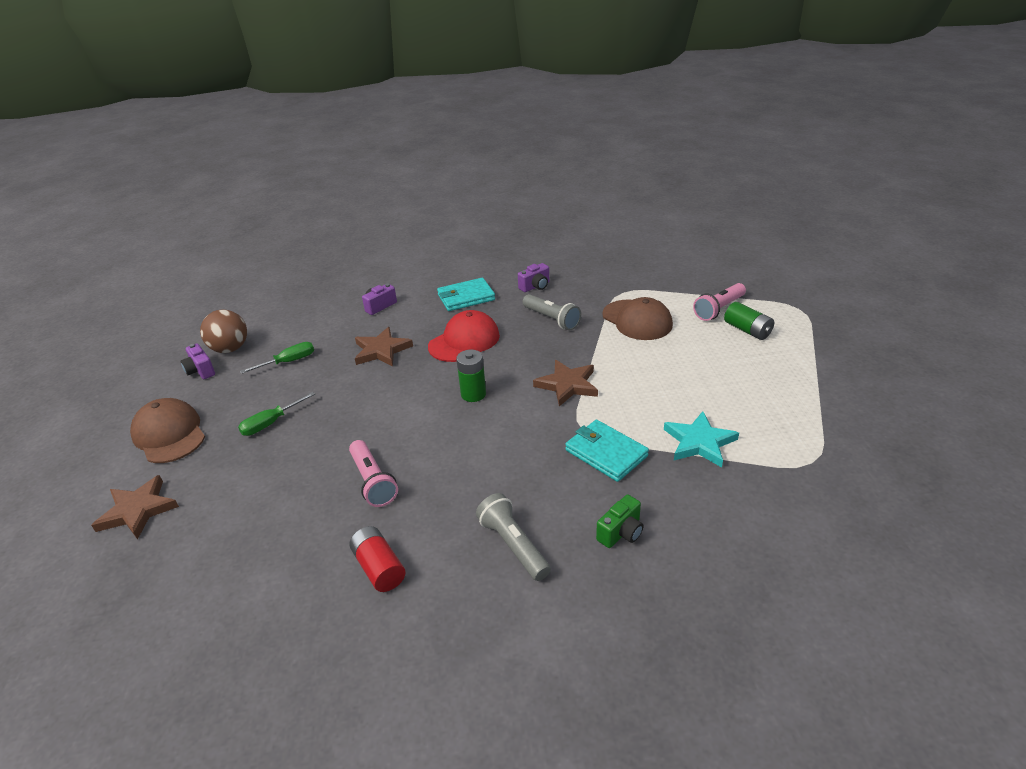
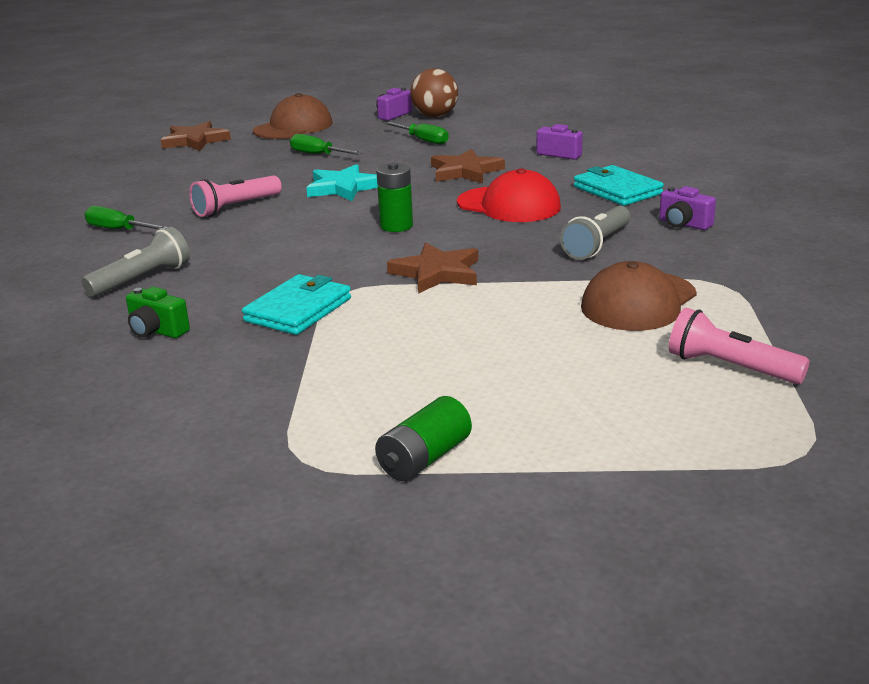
camera: 75 degrees right, 10 degrees down
(379, 568) = (118, 230): red battery -> green screwdriver
(699, 442) = (333, 368): turquoise star -> turquoise star (343, 187)
(747, 330) = (673, 397): green battery -> green battery (424, 458)

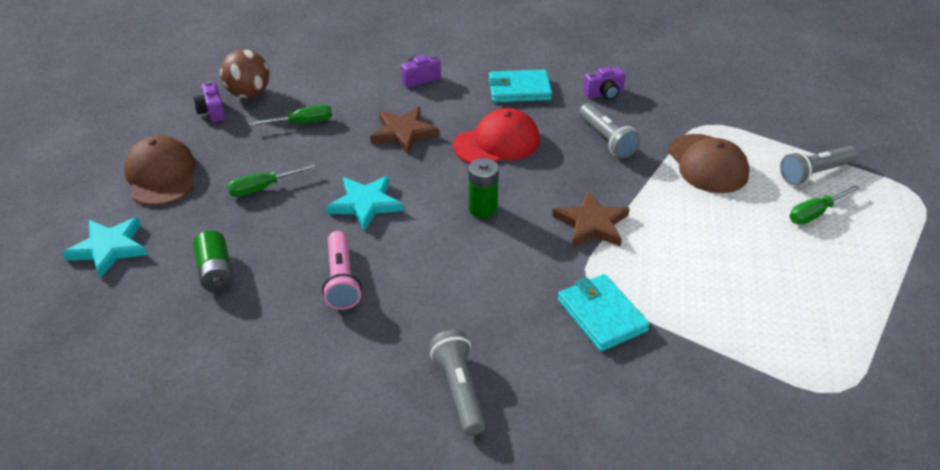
camera: 60 degrees left, 15 degrees up
(118, 230) = (315, 374): green screwdriver -> green screwdriver (815, 213)
(157, 331) = (580, 409): green camera -> none
(195, 141) = (109, 248): brown star -> turquoise star
(424, 458) = (863, 334): green battery -> green battery (216, 272)
(730, 367) = (815, 173): pink flashlight -> grey flashlight

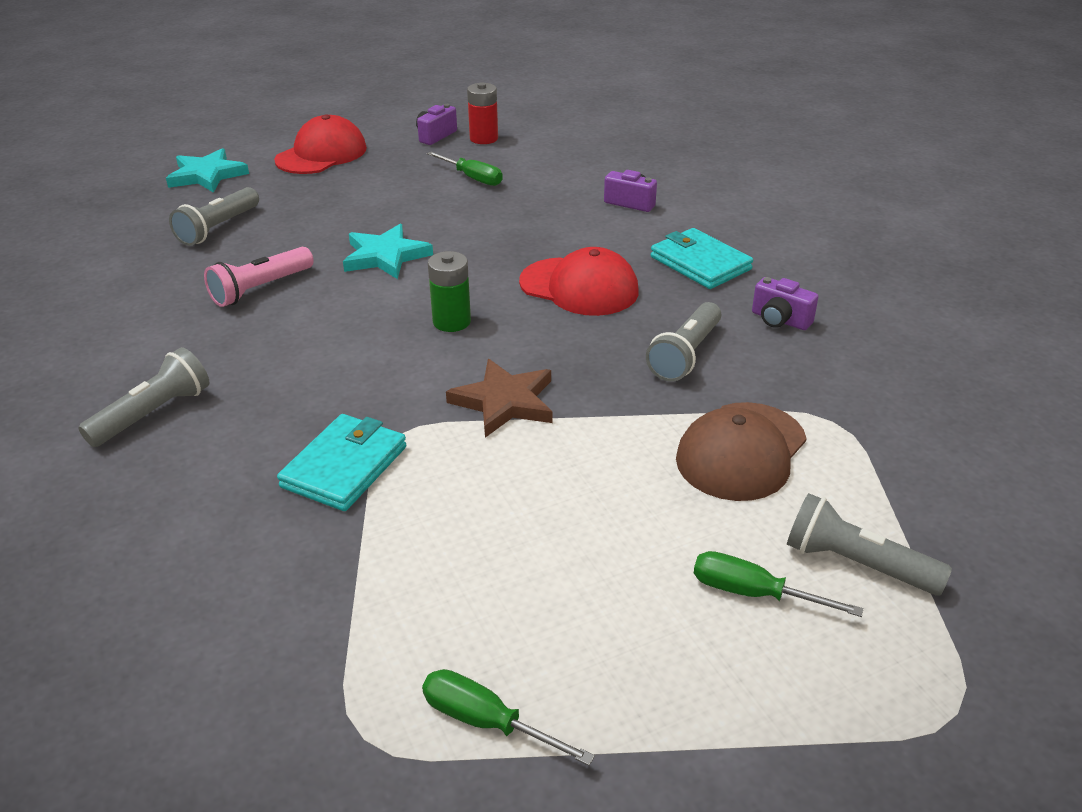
camera: 55 degrees right, 5 degrees down
(161, 175) = (321, 154): brown cap -> red cap
(216, 272) = (218, 228): green battery -> grey flashlight
(249, 94) = (484, 138): brown ball -> red battery
(262, 188) = (353, 200): green screwdriver -> green screwdriver (486, 722)
(403, 133) = (525, 230): brown star -> none

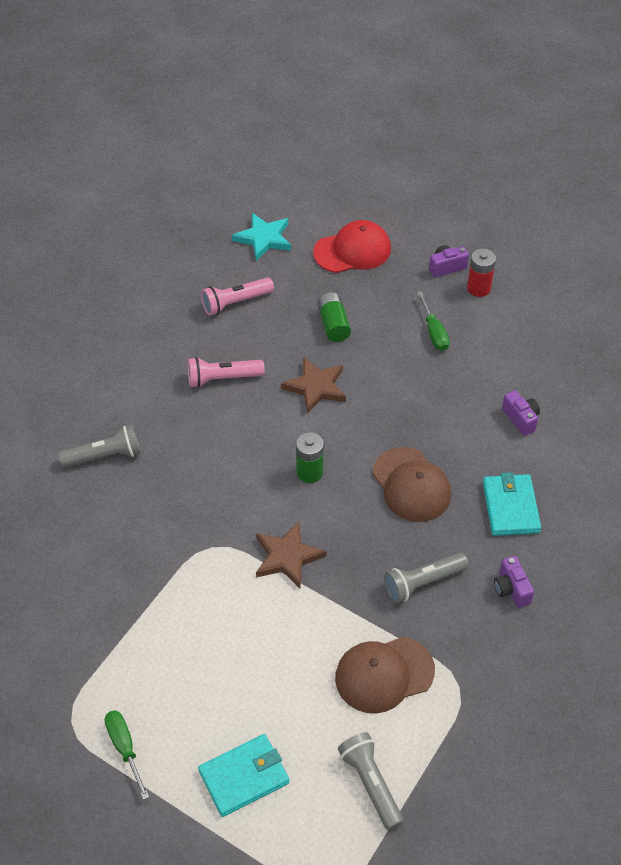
camera: 35 degrees right, 15 degrees up
(218, 228) = (235, 302): grey flashlight -> pink flashlight
(344, 467) = (171, 554): turquoise wallet -> turquoise wallet (244, 777)
(356, 207) = (333, 325): none -> green battery
(385, 256) = (316, 387): turquoise star -> brown star
(579, 287) = (411, 485): red cap -> brown cap
(753, 593) = (302, 765): green screwdriver -> none

